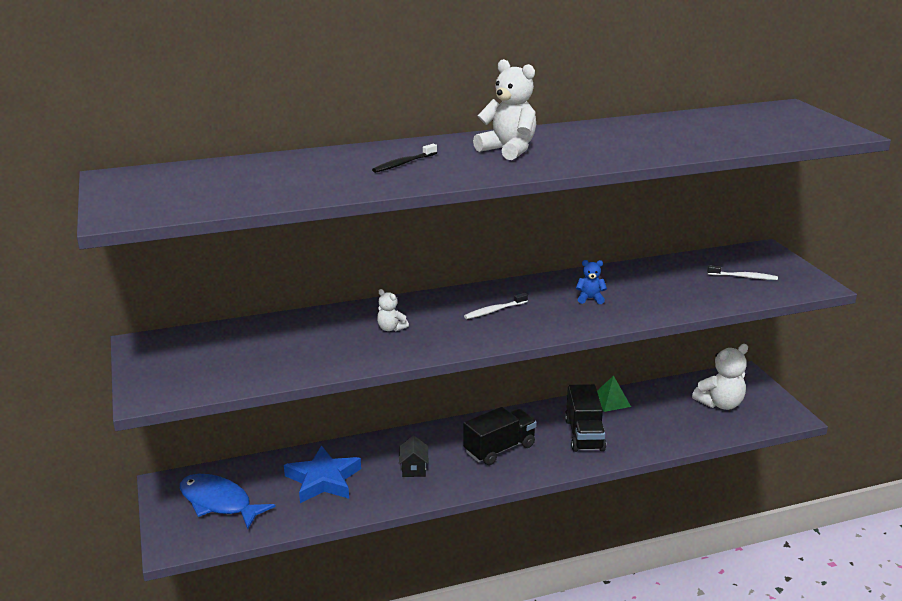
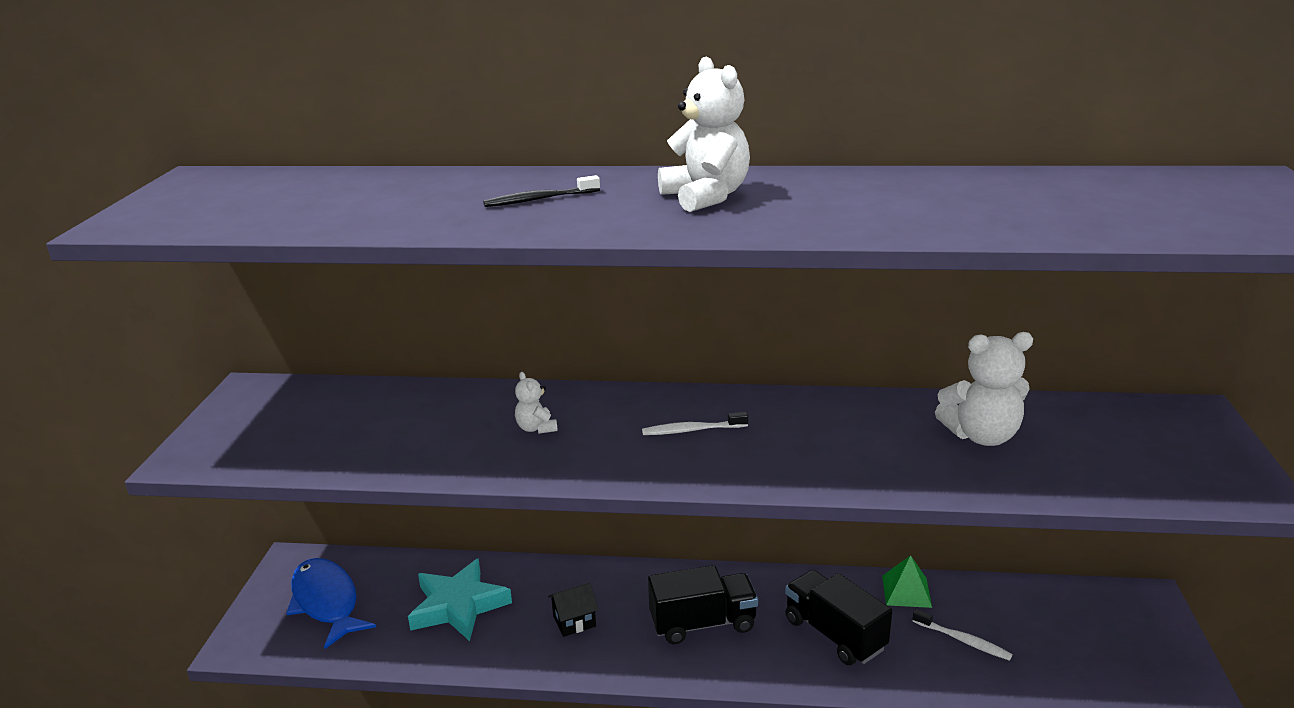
camera: 25 degrees right, 0 degrees up
(323, 480) = (458, 605): blue star -> turquoise star
(414, 469) = (574, 621): black house -> black house turned 45 degrees clockwise
(584, 435) = (834, 634): black truck -> black truck turned 120 degrees clockwise
(590, 299) = (844, 439): blue teddy bear -> none
(720, 404) = (1079, 639): white teddy bear -> white teddy bear (981, 436)
(743, 277) = (1125, 452): white toothbrush -> white toothbrush (963, 640)

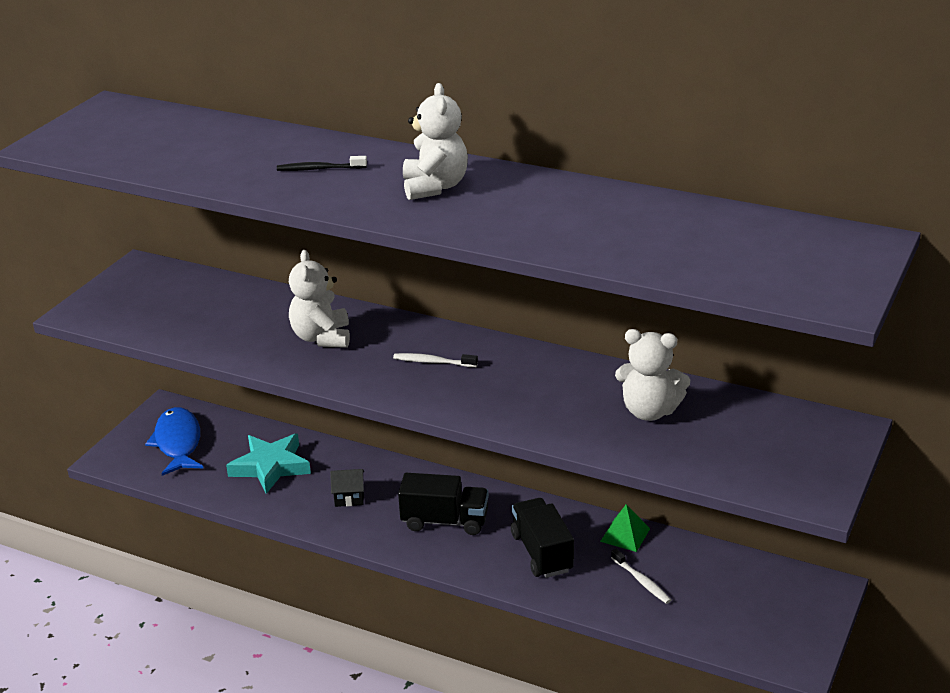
camera: 20 degrees right, 5 degrees up
(536, 428) = (322, 338): white teddy bear -> white teddy bear, size x1.91

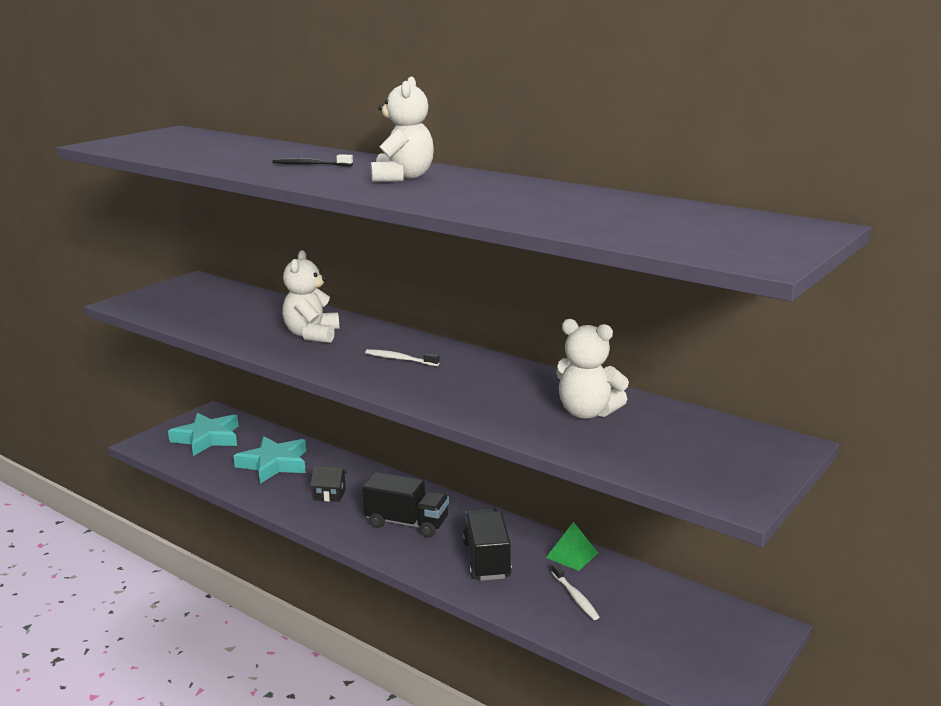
camera: 10 degrees right, 10 degrees down
(178, 443) = (207, 438): blue fish -> turquoise star

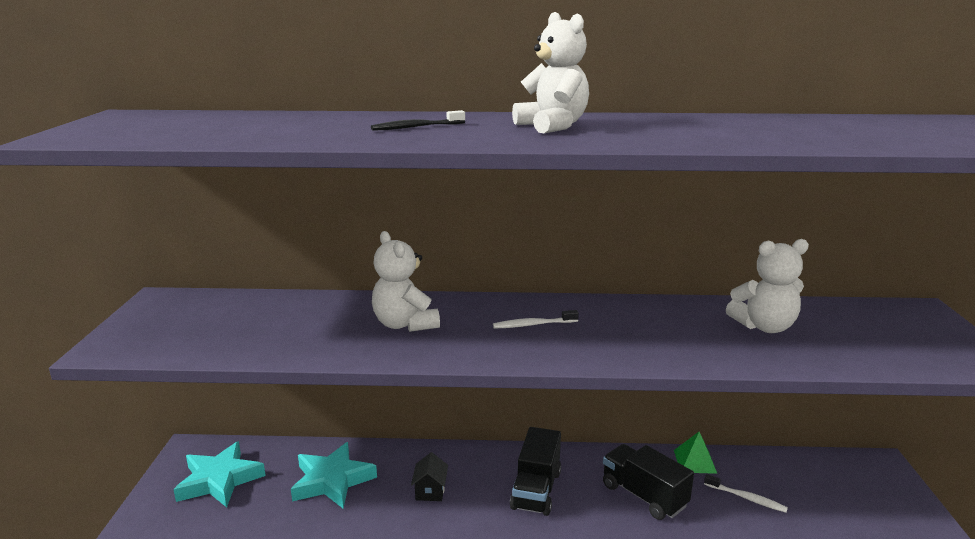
camera: 35 degrees left, 0 degrees up
(330, 495) = (430, 491): black house -> black house turned 60 degrees counterclockwise
(407, 523) = (536, 490): black truck -> black truck turned 120 degrees clockwise

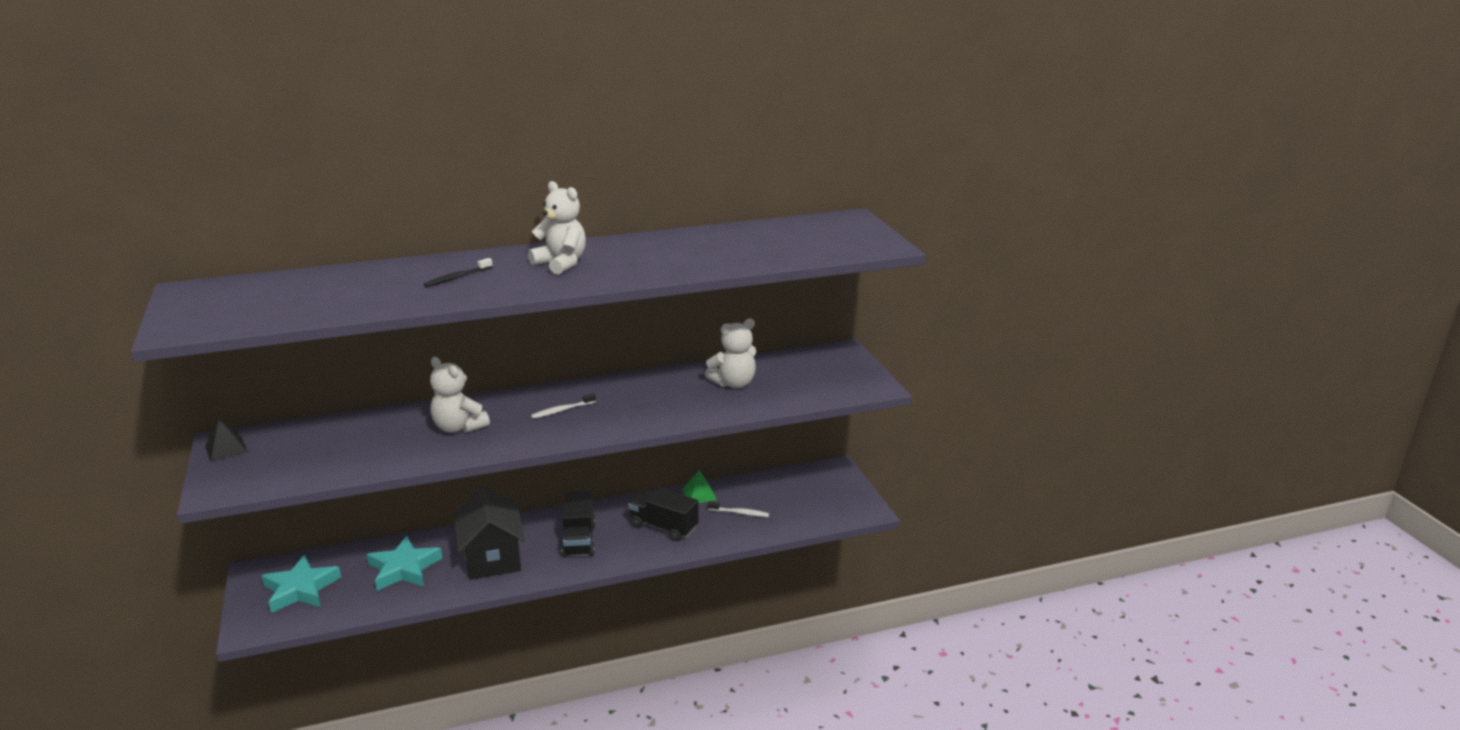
camera: 20 degrees left, 5 degrees up
(156, 307) = (226, 449): none -> black pyramid
(430, 491) = (492, 558): black house -> black house, size x2.31

